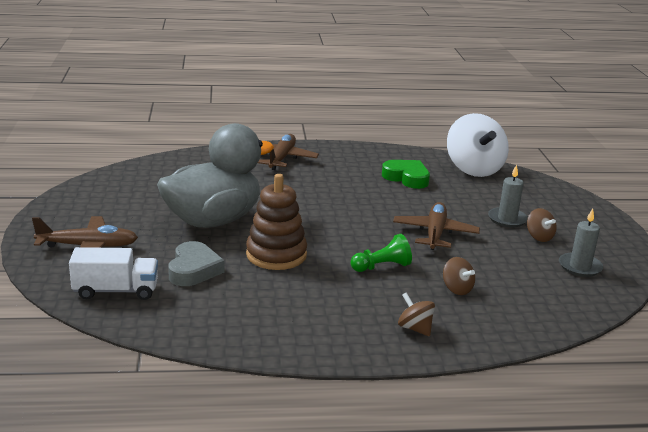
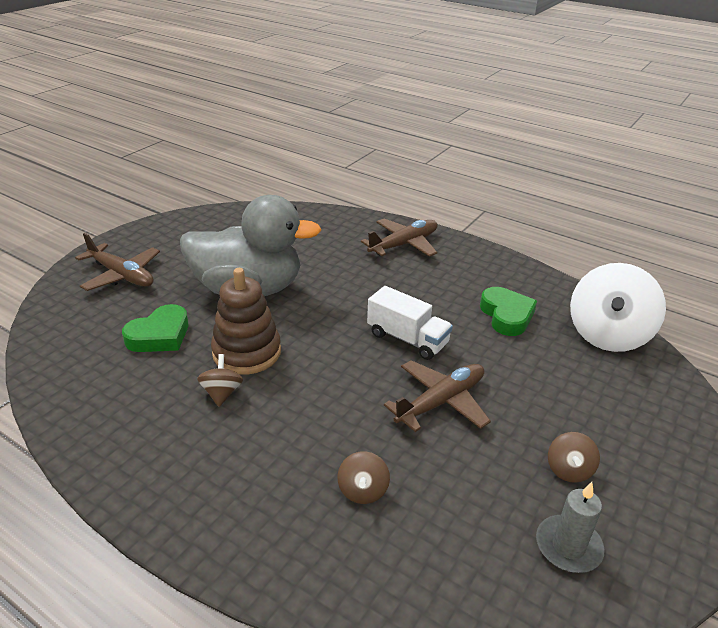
camera: 40 degrees right, 10 degrees up
(116, 291) = (77, 328): white truck -> white truck (407, 339)
(194, 269) = (160, 335): grey heart -> green heart
(381, 267) = (324, 417): green pawn -> none
(415, 328) = (246, 517): brown spinning top -> brown spinning top (222, 393)
(507, 219) = (559, 423): grey candle -> none

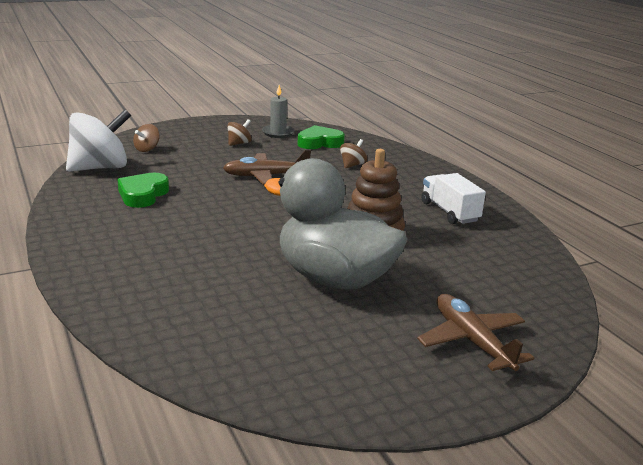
camera: 150 degrees left, 10 degrees down
(160, 335) = (443, 266): green heart -> green heart (319, 143)
(222, 393) = (407, 218): brown spinning top -> brown spinning top (147, 149)
(404, 244) = (119, 270): brown plane -> none
(407, 339) = (240, 205): white truck -> white truck (449, 212)

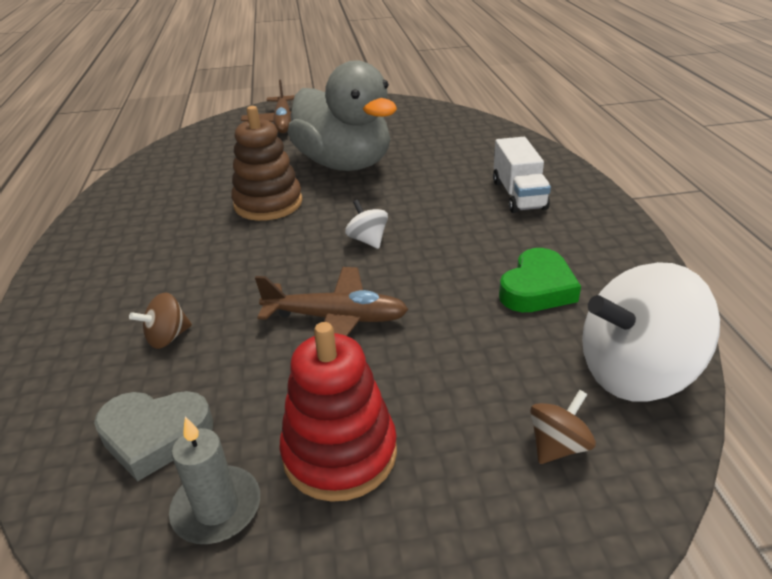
camera: 160 degrees left, 10 degrees up
(239, 143) = (340, 453): brown spinning top -> red stacking toy
(268, 213) = (368, 240): none -> white spinning top
(319, 143) = (155, 436): green heart -> grey heart
(449, 212) = (148, 225): white truck -> white truck (518, 195)

